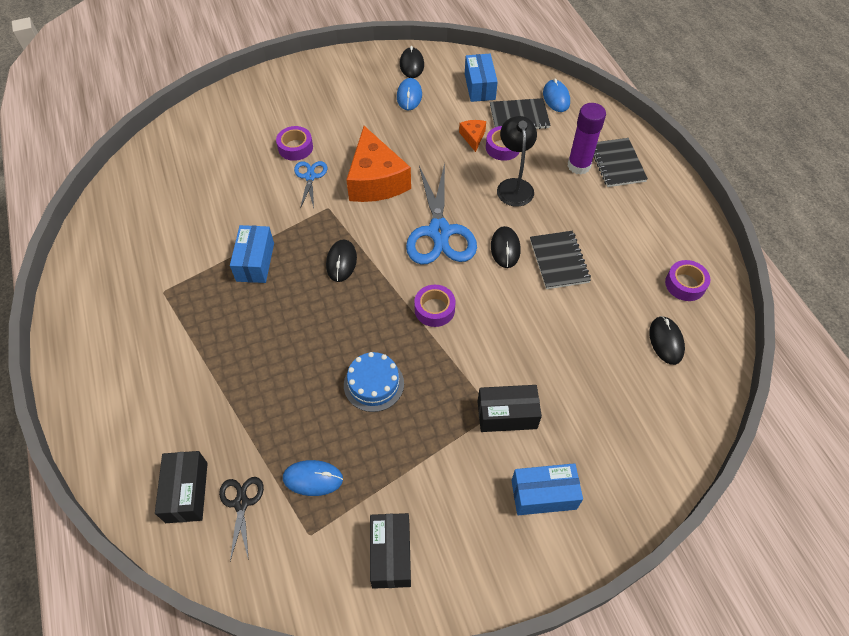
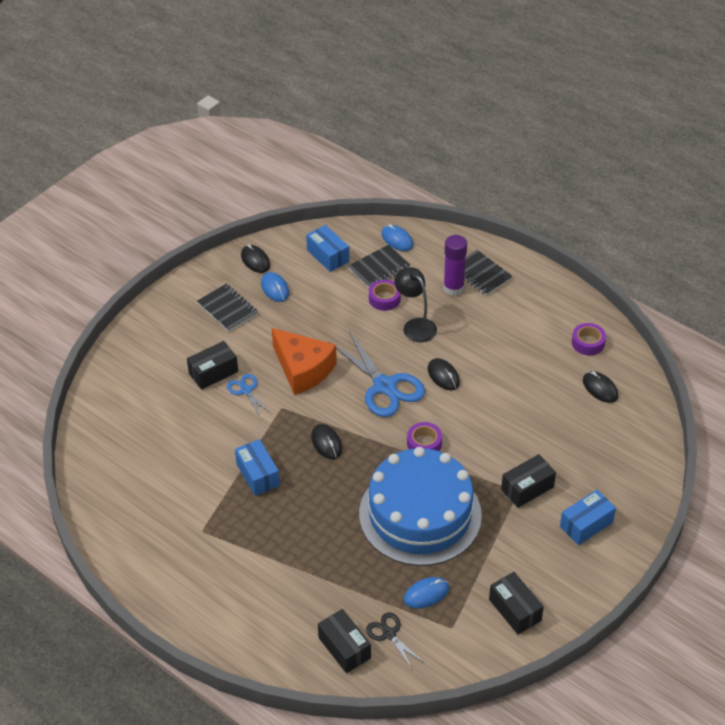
camera: 30 degrees left, 10 degrees down
(295, 147) = (213, 372): purple tape -> black box
(373, 384) = (420, 514): blue cake -> blue cake, size x2.40
(473, 137) = (354, 301): orange cheese -> none
(559, 261) = (489, 367): black notebook -> black notebook (227, 309)

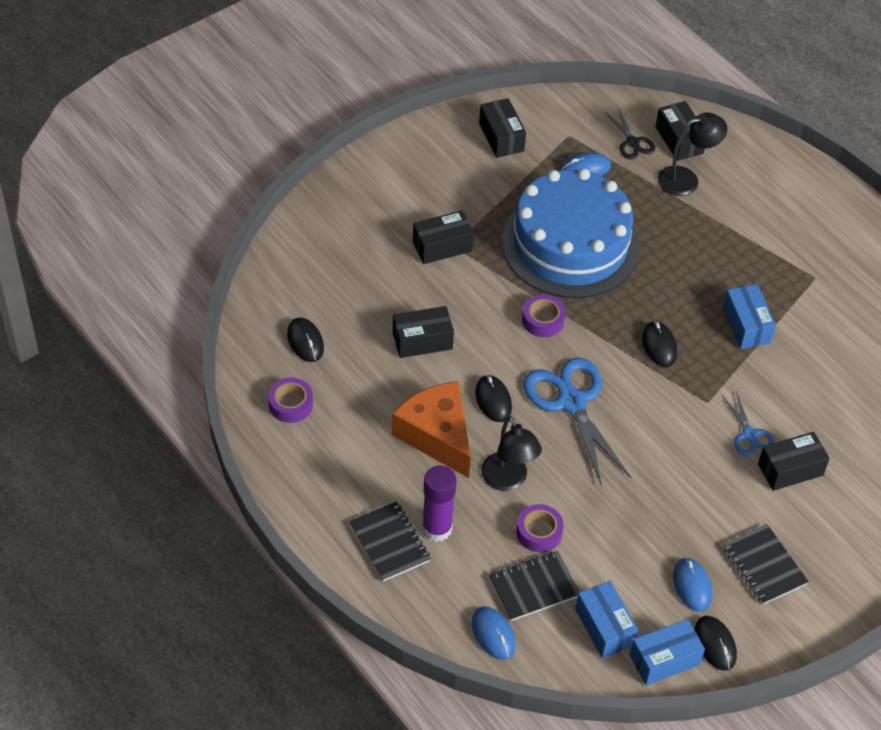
camera: 170 degrees left, 5 degrees up
(303, 369) = (672, 448): orange cheese -> orange cheese (437, 435)
(330, 604) = (686, 179): none -> black lamp
(512, 407) = (422, 341): none -> black box
(586, 524) = (394, 197): blue box -> blue box (664, 660)

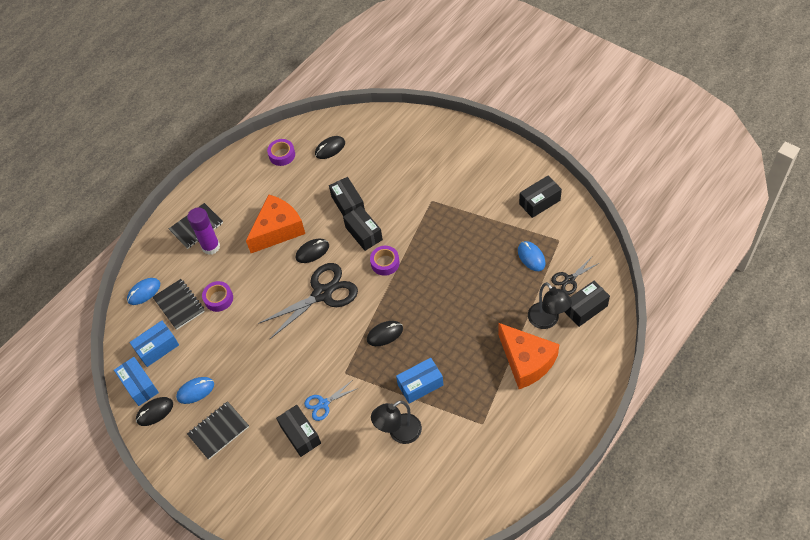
camera: 85 degrees right, 5 degrees up
(442, 246) = (428, 194): black box -> black box (363, 233)
(508, 480) = (253, 274): black lamp -> black lamp (399, 433)
(570, 244) = (457, 263): blue cake -> none
(571, 402) = (322, 294): blue scissors -> black scissors
(738, 214) = (526, 361): none -> orange cheese

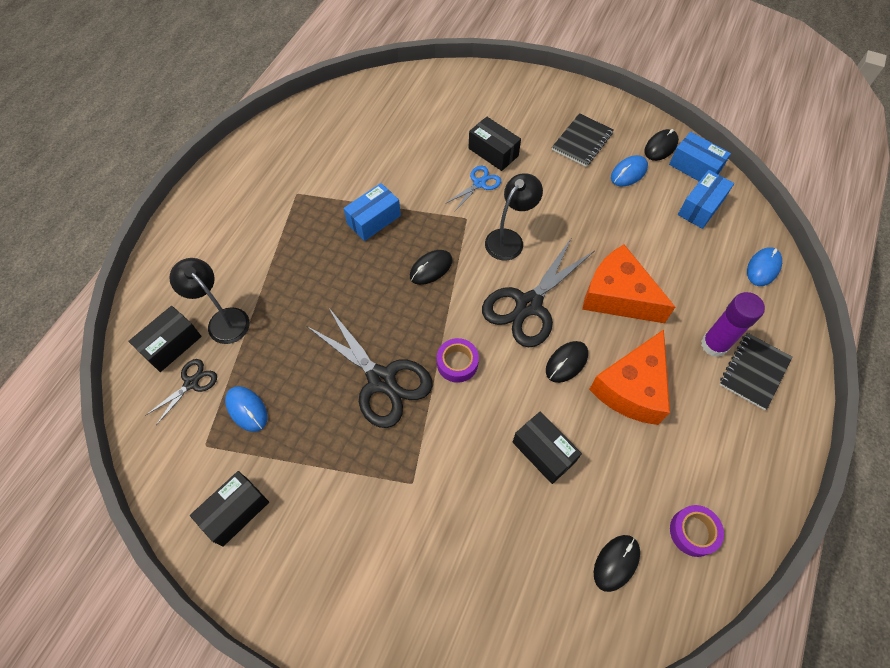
camera: 160 degrees right, 5 degrees up
(179, 305) = (707, 260): black notebook -> none
(218, 299) = (661, 276): purple tape -> none
(363, 233) = (502, 404): black box -> none
(399, 433) = (387, 170): black lamp -> black lamp (509, 239)
(438, 260) = (381, 380): none -> black scissors
(526, 361) = (249, 266): orange cheese -> orange cheese (617, 296)

